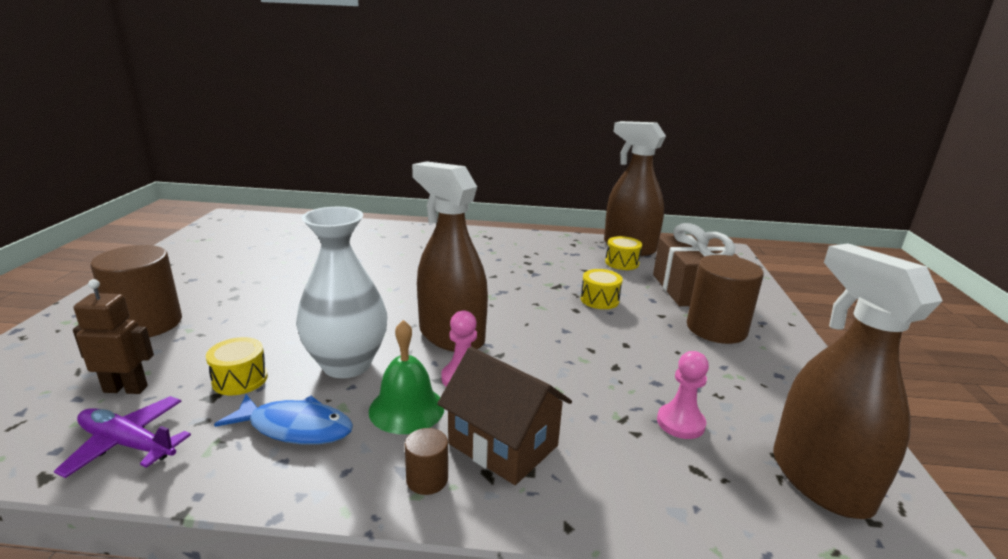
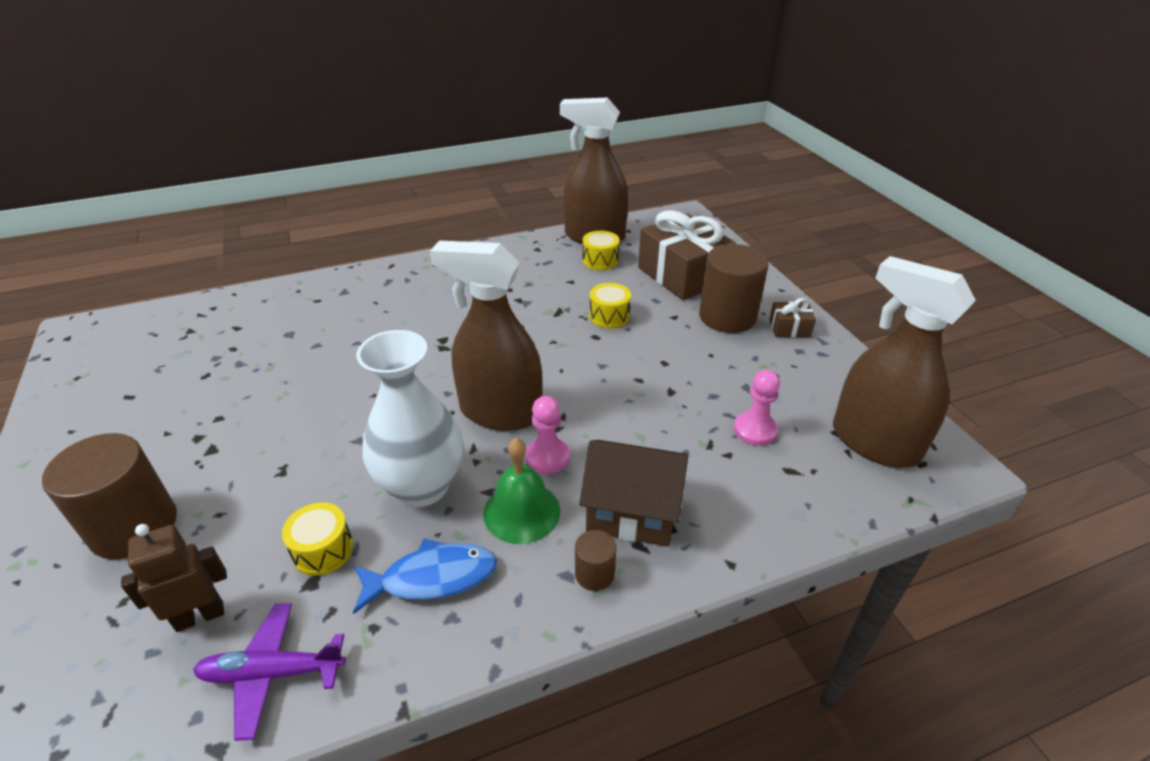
camera: 25 degrees left, 15 degrees up
(779, 354) = (789, 328): none -> brown gift

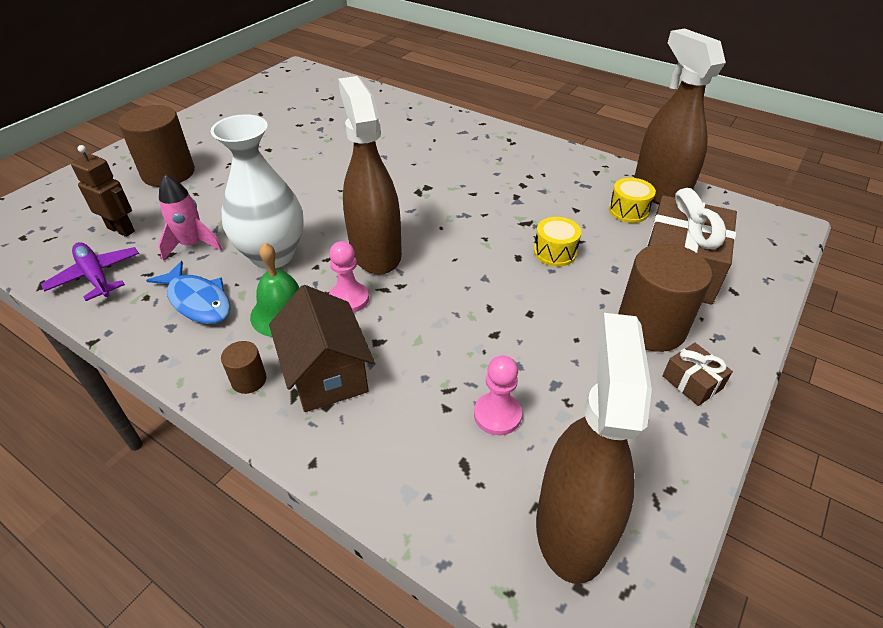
camera: 55 degrees right, 5 degrees up
(323, 550) = (192, 245): yellow drum -> pink rocket

